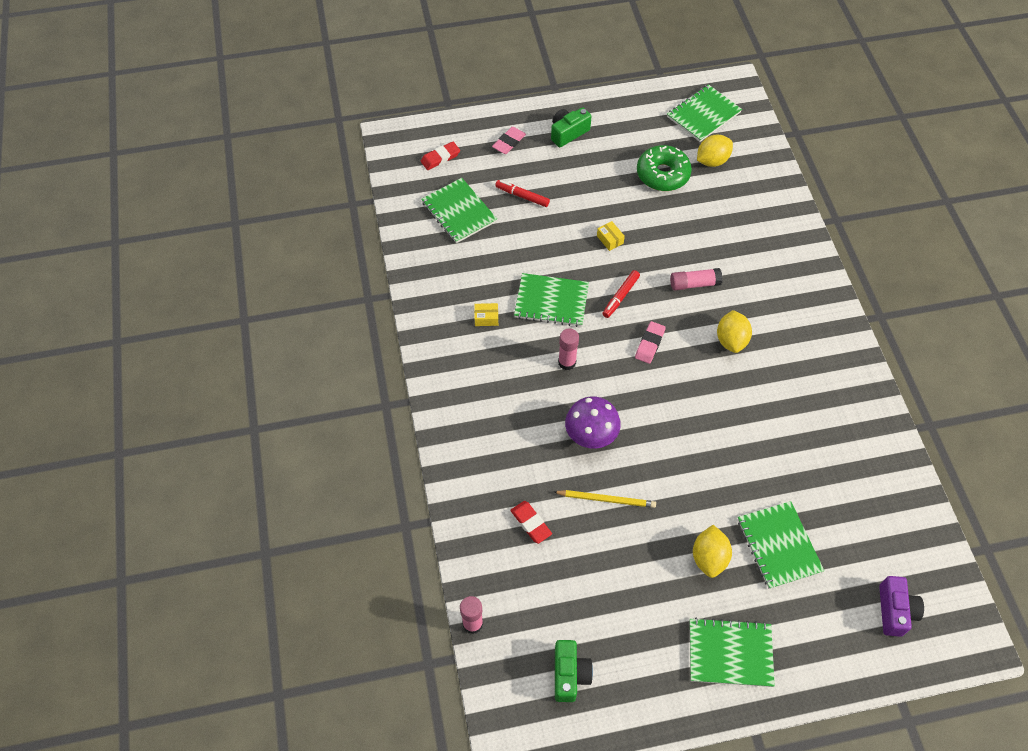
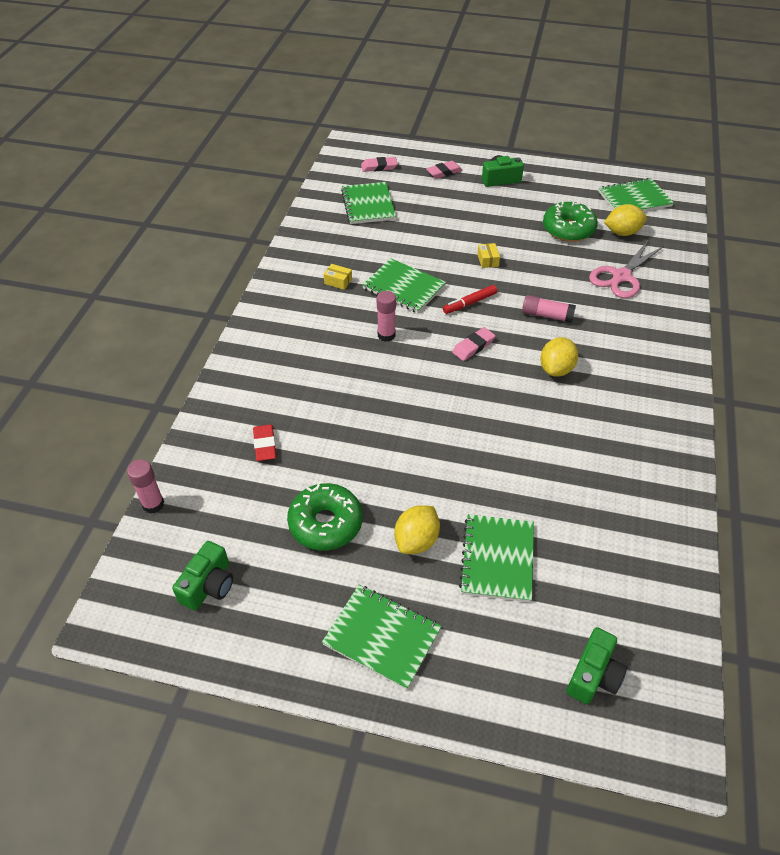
camera: 25 degrees right, 10 degrees down
(440, 158) = (379, 167): red eraser -> pink eraser
(522, 196) = (430, 209): red marker -> none
(591, 434) = (370, 396): purple mushroom -> none
(606, 499) = (348, 452): yellow pencil -> none
(628, 575) = (325, 523): none -> green donut
(735, 214) = (621, 276): none -> pink scissors
(895, 611) = (593, 675): purple camera -> green camera

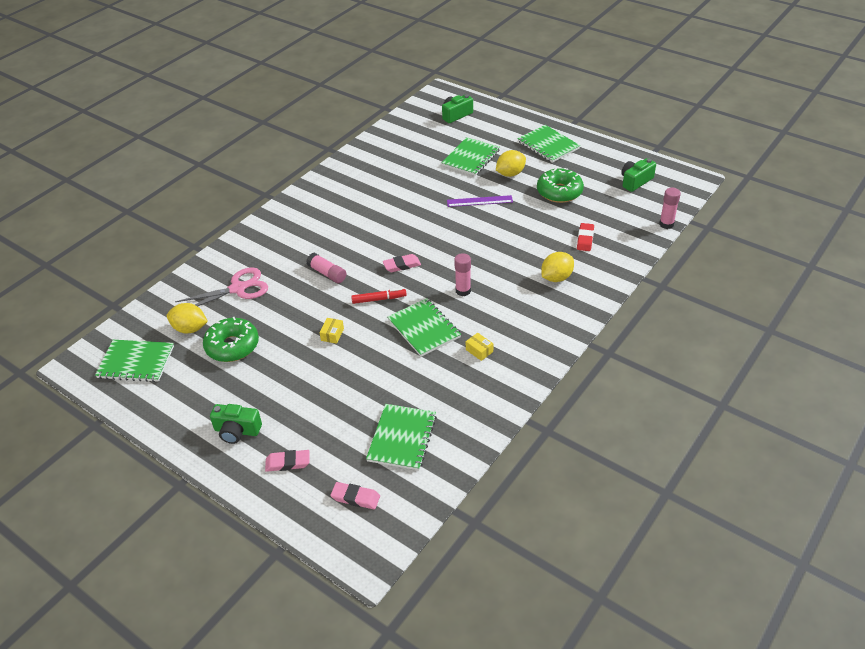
camera: 155 degrees left, 5 degrees down
(435, 470) = (479, 201): none -> purple ruler
(556, 369) = (356, 236): yellow lemon -> yellow lemon (556, 278)

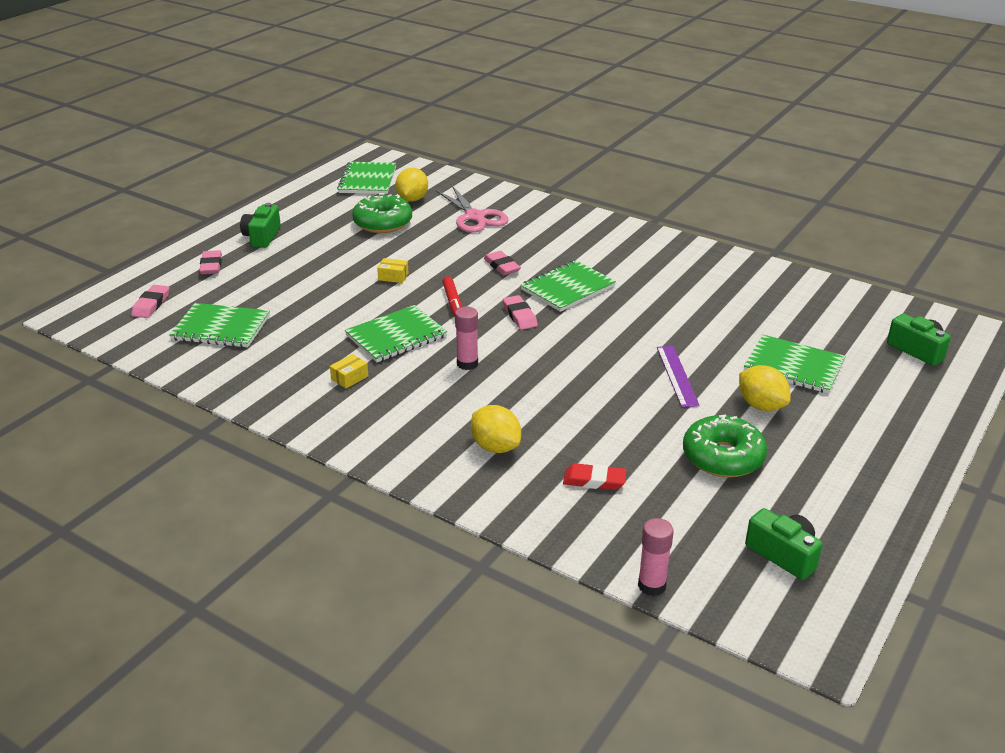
camera: 85 degrees right, 10 degrees down
(327, 273) = (502, 266): pink glue stick -> pink eraser
(548, 145) = (867, 449): green notebook -> green notebook (568, 288)

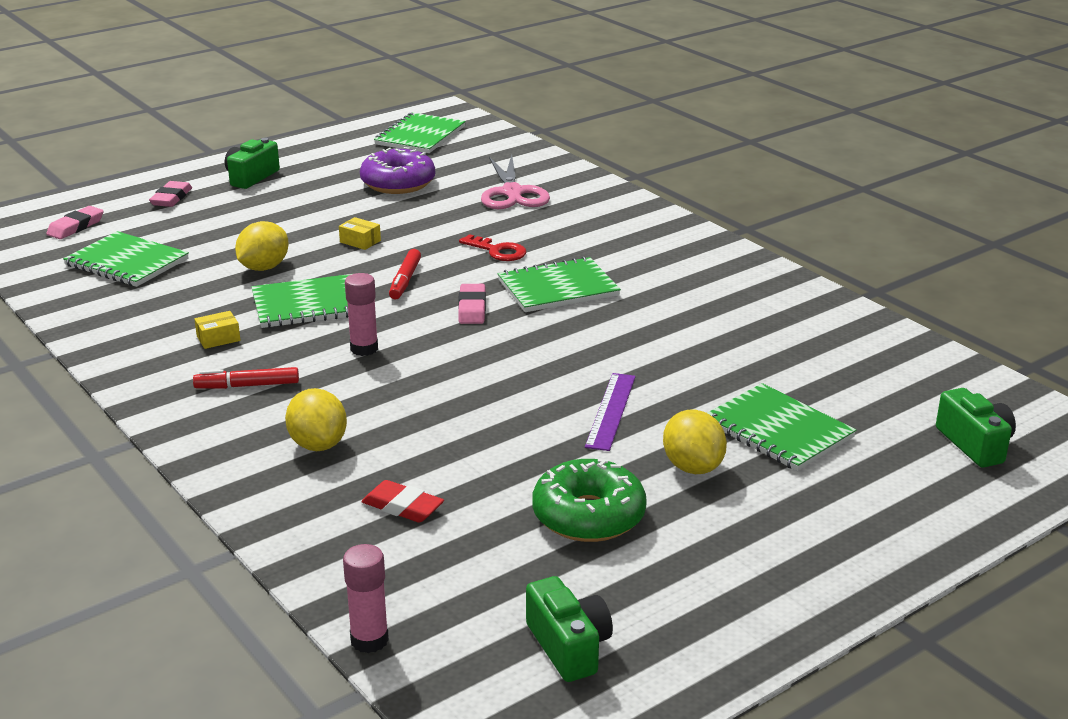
camera: 20 degrees right, 5 degrees down
(383, 223) = (398, 183): green donut -> purple donut
(404, 412) = (247, 386): none -> red marker
(412, 199) = (454, 163): yellow lemon -> yellow lemon (264, 267)
(502, 266) = (498, 251): pink eraser -> red key

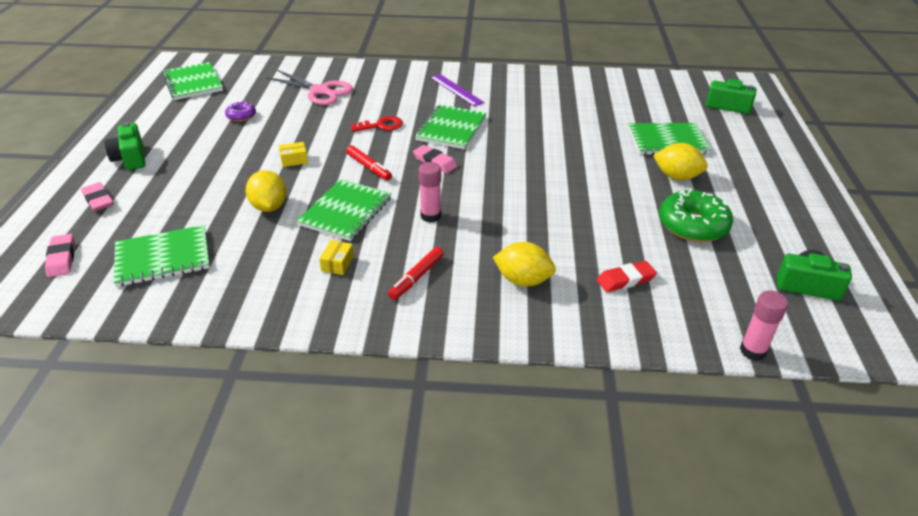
camera: 50 degrees left, 10 degrees up
(398, 183) = (241, 116): purple donut -> purple donut, size x0.52
(611, 411) = (599, 173): purple ruler -> purple ruler (456, 90)

